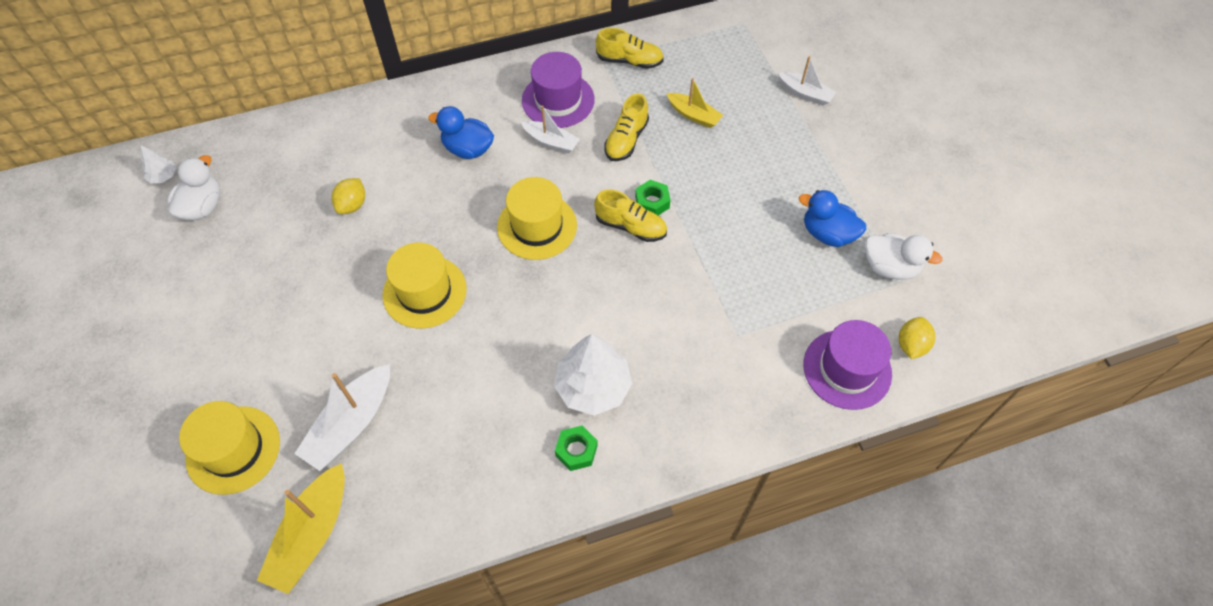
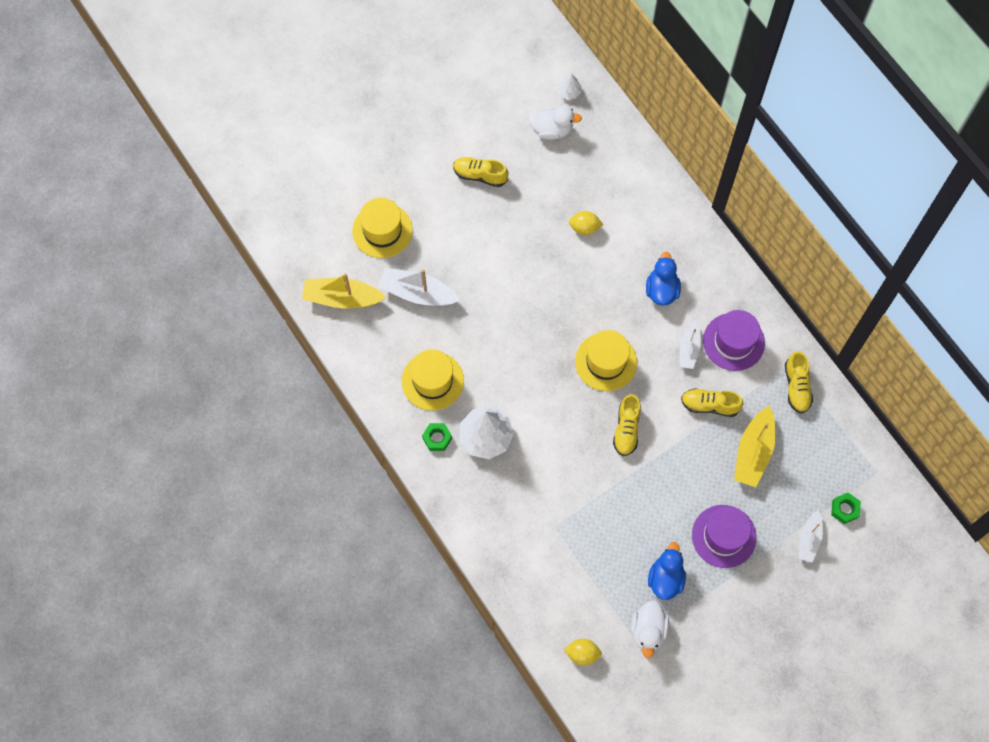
camera: 75 degrees right, 10 degrees up
(218, 303) = (480, 175): none -> yellow shoe
(424, 292) = (527, 303): yellow hat -> yellow hat (432, 381)
(652, 202) = (654, 439): green nut -> green nut (844, 509)
(694, 115) = (753, 452): yellow boat -> yellow boat, size x1.62
(847, 369) = (548, 609): purple hat -> purple hat (724, 536)

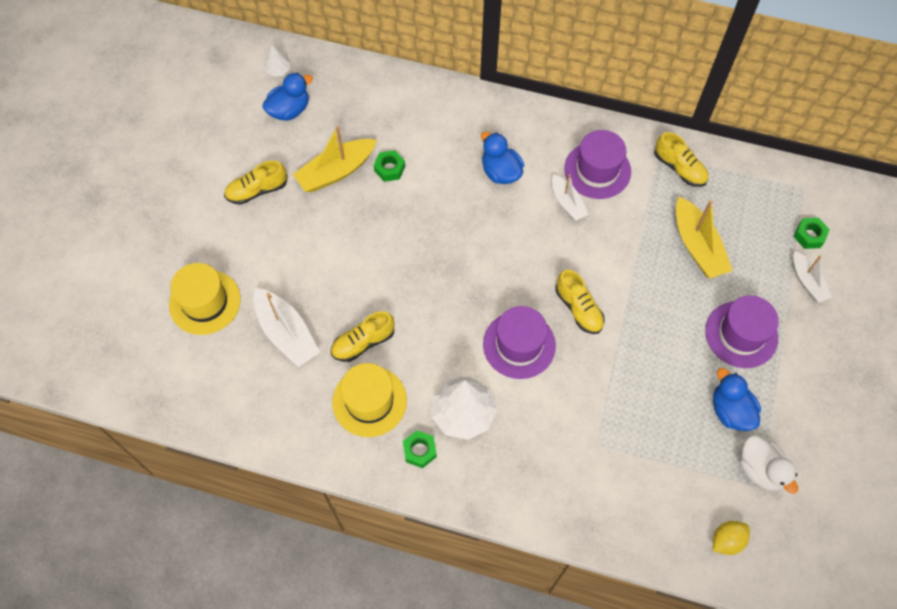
camera: 40 degrees left, 5 degrees down
(342, 298) = (216, 392): yellow boat -> yellow boat (336, 172)
(417, 293) = (286, 333): white boat -> white boat turned 105 degrees counterclockwise
(552, 130) = (289, 110): white duck -> blue duck
(563, 421) = (519, 345): none -> purple hat
(584, 228) = (389, 169): yellow lemon -> green nut
(606, 362) = (509, 265): yellow hat -> none
(709, 405) = (627, 235): yellow shoe -> yellow shoe (363, 342)

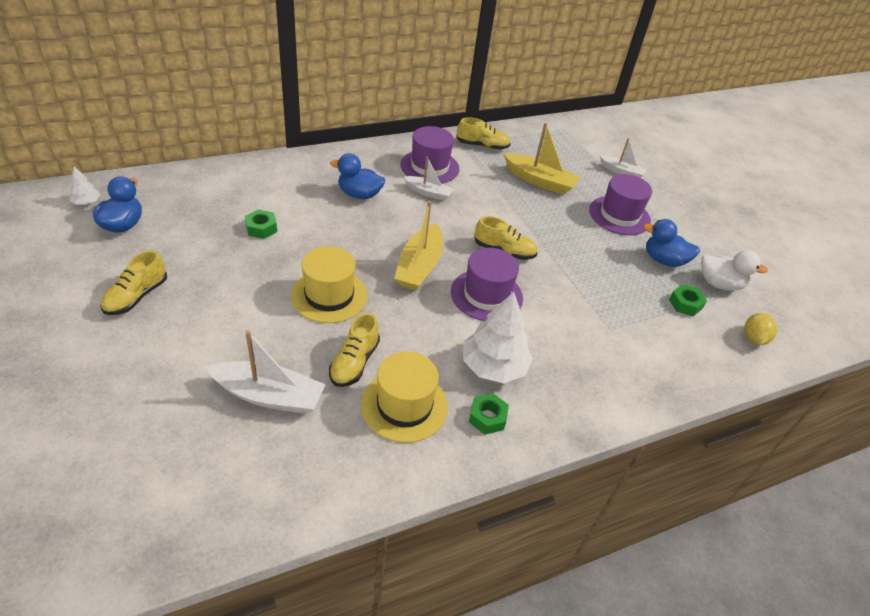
camera: 45 degrees left, 20 degrees down
(205, 302) = (149, 417): yellow hat -> yellow hat (329, 295)
(336, 172) = (211, 250): yellow boat -> yellow boat (419, 266)
(809, 236) = (595, 149): green nut -> green nut (685, 304)

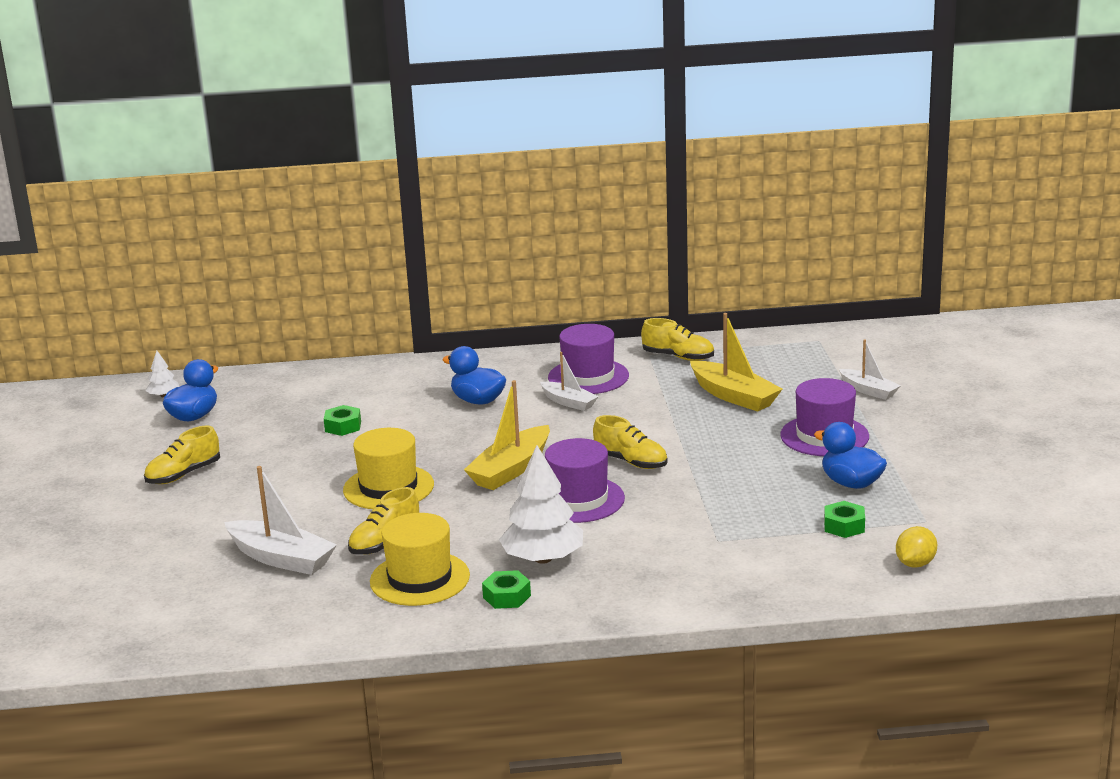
camera: 25 degrees right, 20 degrees down
(719, 284) = (914, 511): white duck -> none

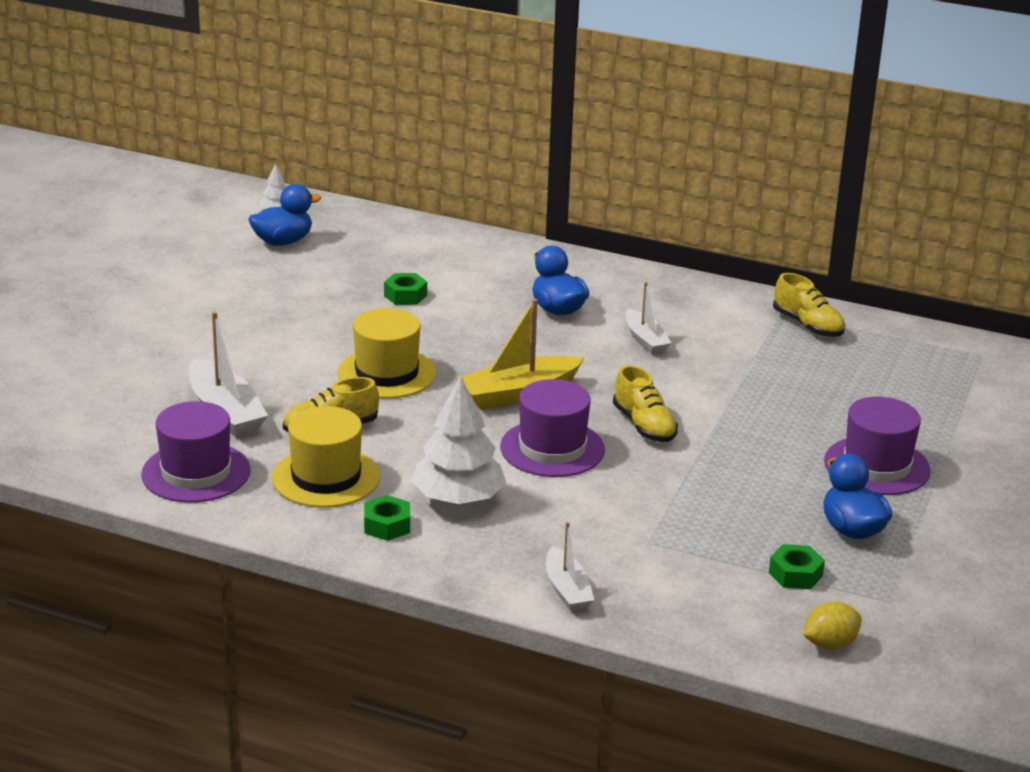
camera: 25 degrees right, 5 degrees up
(183, 475) = (220, 298): yellow shoe -> none
(588, 377) = (692, 318): purple hat -> purple hat (196, 472)
(734, 396) = (823, 389): yellow boat -> none
(869, 390) = (979, 430): white boat -> white boat (567, 590)

